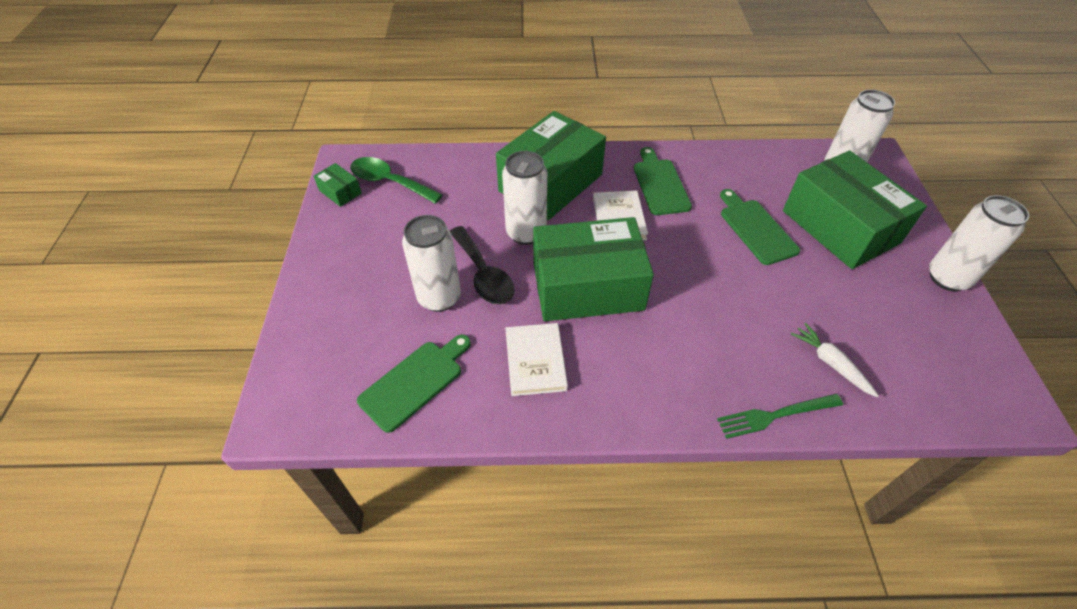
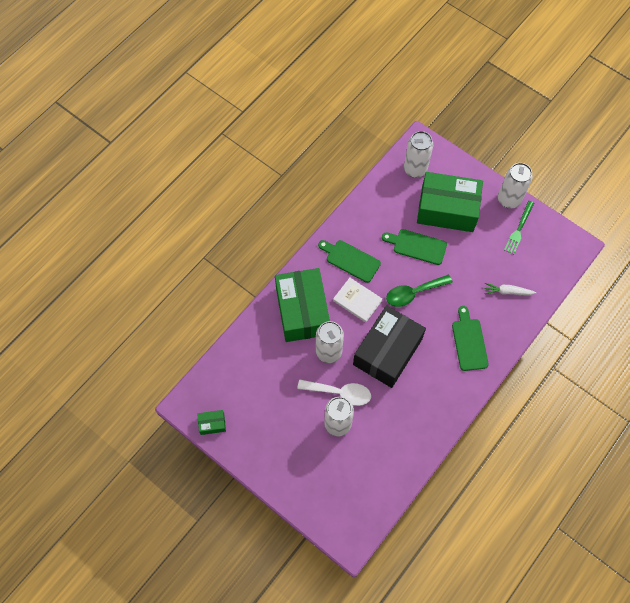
camera: 50 degrees left, 15 degrees up
(389, 182) = (227, 392): green spoon -> green spoon (413, 293)
(414, 382) = (379, 468): green cutting board -> green cutting board (469, 342)
(483, 274) = (340, 393): black spoon -> white spoon
(535, 361) = (410, 408): white book -> none
(587, 286) = (387, 352): green box -> black box
(775, 415) = (511, 337): green fork -> green fork (519, 229)

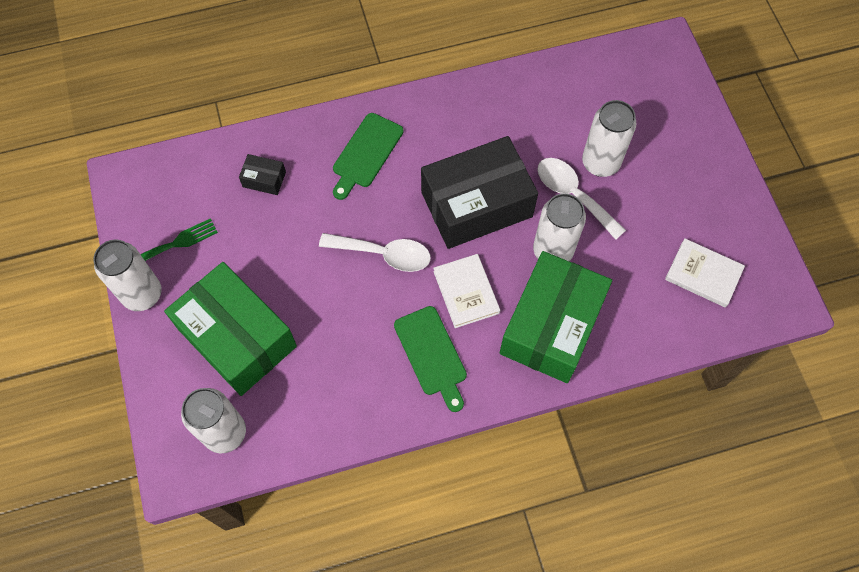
camera: 145 degrees left, 0 degrees up
(212, 424) = (763, 258): green box -> none
(240, 391) = (703, 274): none -> white book
(413, 293) = (384, 254): green spoon -> white spoon
(417, 246) = (325, 313): green cutting board -> none
(507, 292) = (264, 179): white carrot -> black box

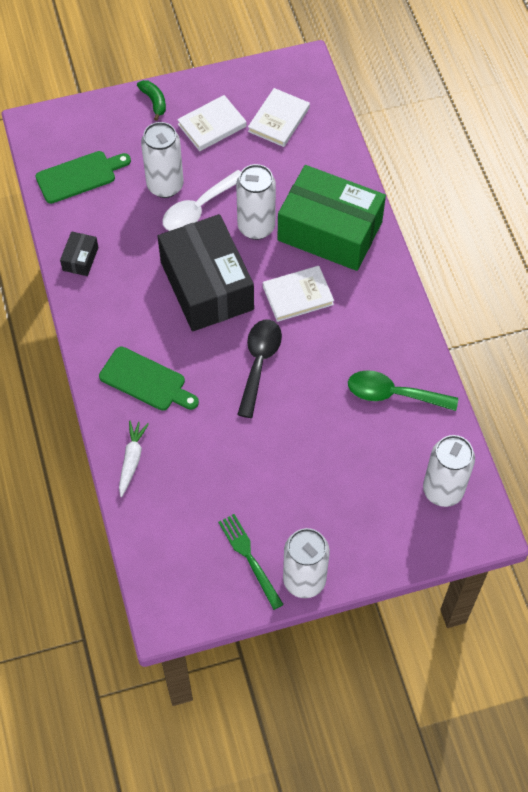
camera: 90 degrees left, 5 degrees down
(237, 337) = (348, 486): green box -> none
(264, 179) = (173, 474): black box -> black box (80, 259)
(281, 145) = (131, 460): none -> white carrot
(342, 386) = (393, 394): none -> green spoon
(384, 254) = (259, 363): white spoon -> black spoon
(432, 354) = (359, 323): green cutting board -> green cutting board (79, 176)
(686, 206) = (212, 125): none -> white book
(712, 149) = (154, 102): none -> green banana

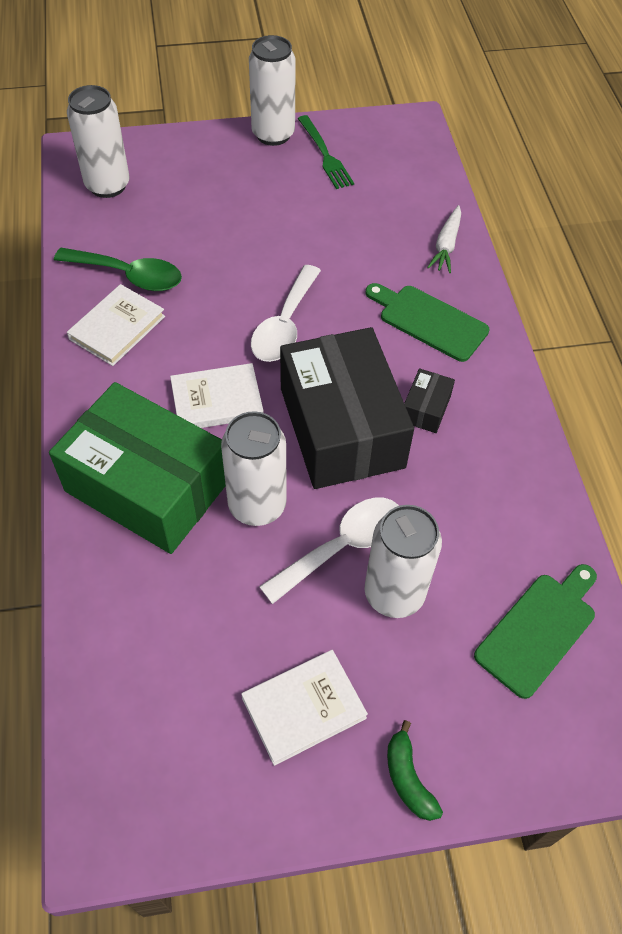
camera: 175 degrees left, 5 degrees down
(79, 176) = (538, 630): green cutting board -> green cutting board turned 150 degrees clockwise
(80, 259) = (525, 486): black box -> black box (426, 408)
(259, 363) = (284, 325): black spoon -> white spoon
(278, 120) = (180, 705): white book -> white book (117, 328)

